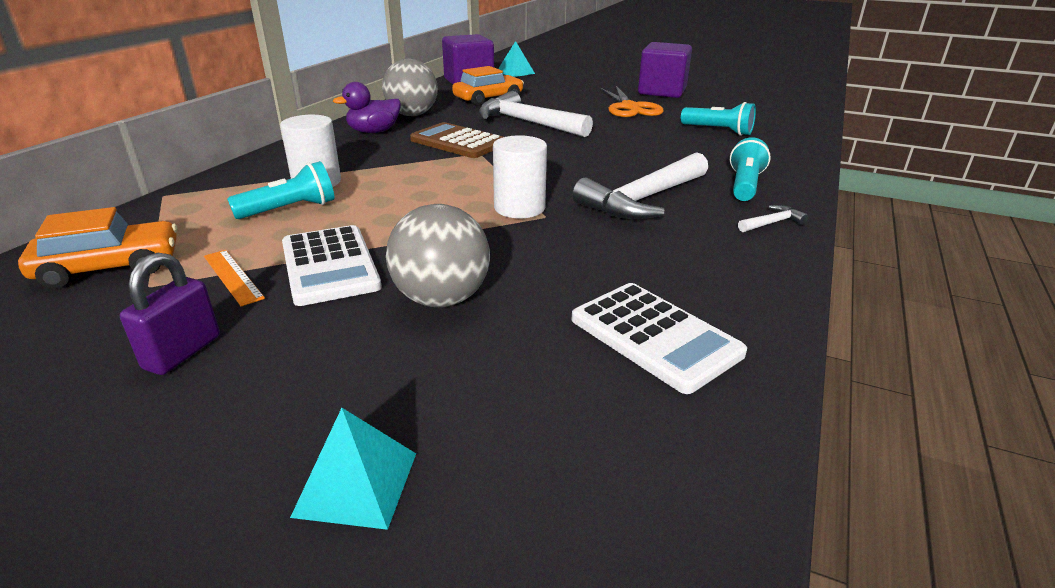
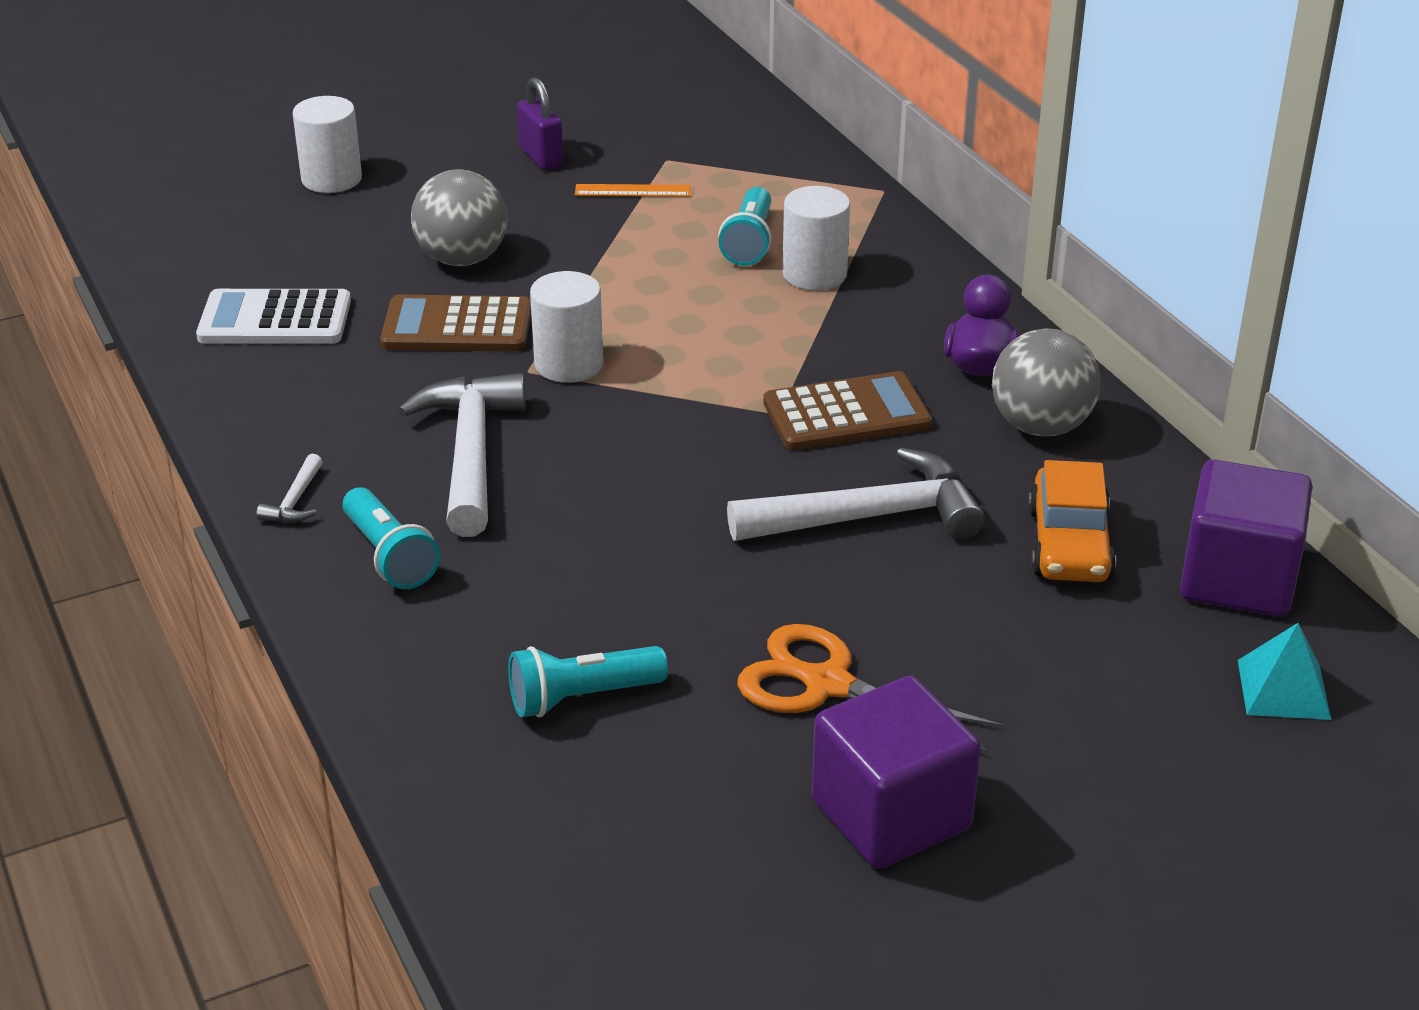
camera: 130 degrees right, 5 degrees up
(110, 267) = (724, 150): orange car -> none
(330, 265) = (591, 231): white calculator -> none
(356, 484) = (331, 179): turquoise pyramid -> white cylinder
(536, 257) = (457, 326): none -> brown calculator

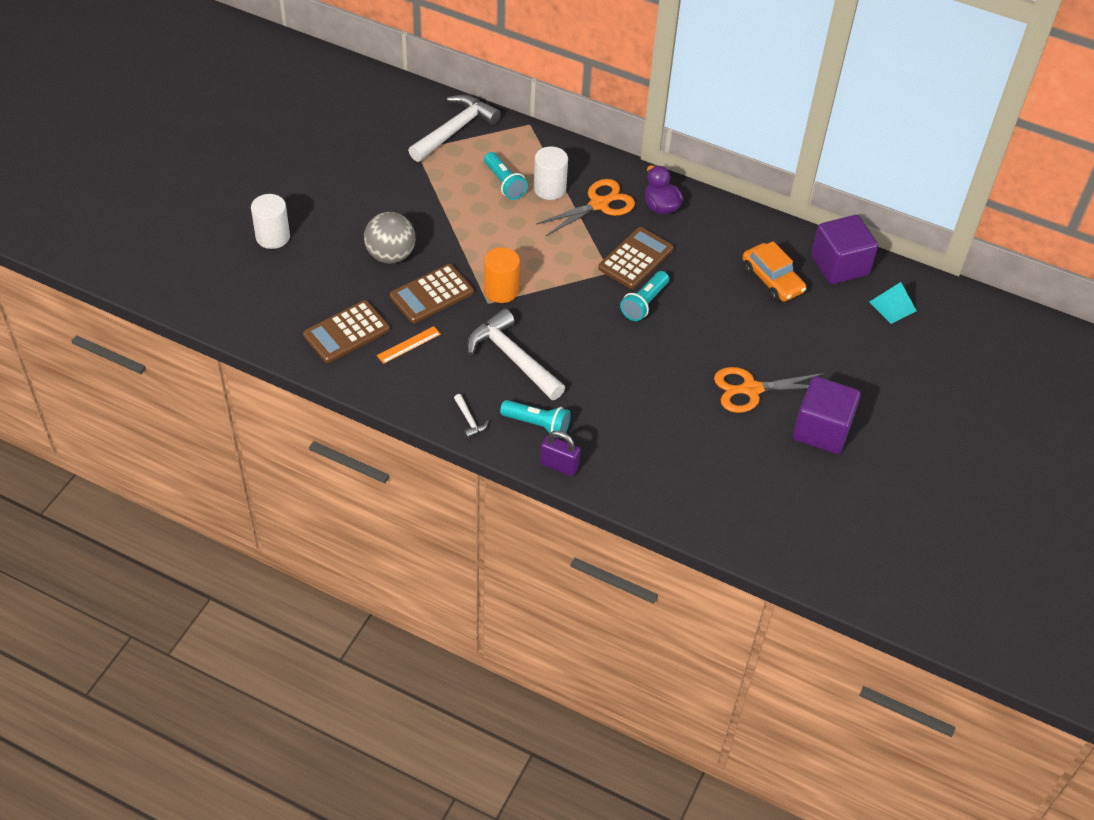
camera: 40 degrees left, 15 degrees up
(275, 320) = (346, 332): white calculator -> brown calculator
(541, 157) = (357, 175): purple padlock -> purple padlock (559, 465)
(568, 364) = (501, 290): white cylinder -> orange cylinder
(582, 697) = (676, 444): turquoise flashlight -> turquoise flashlight (644, 303)
(633, 191) = (422, 176): orange ruler -> orange ruler (409, 345)
(868, 517) = (693, 306): white hammer -> white hammer (455, 130)
(874, 323) = (600, 204): none -> orange scissors
(1040, 426) = (711, 227): grey ball -> none

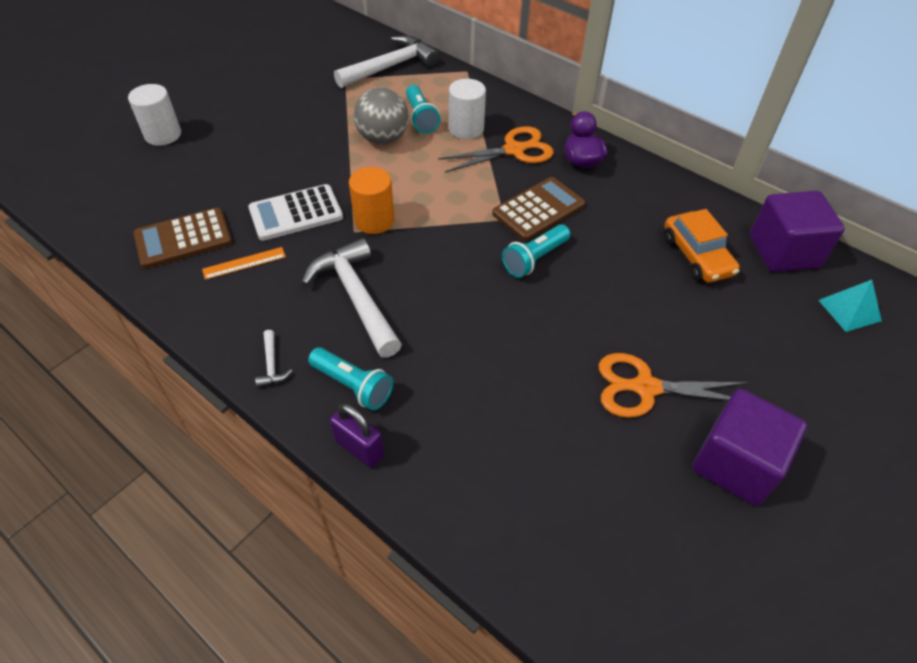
camera: 15 degrees right, 0 degrees up
(390, 255) = (272, 168): grey ball -> grey ball (383, 139)
(431, 294) = (296, 213): brown calculator -> white calculator

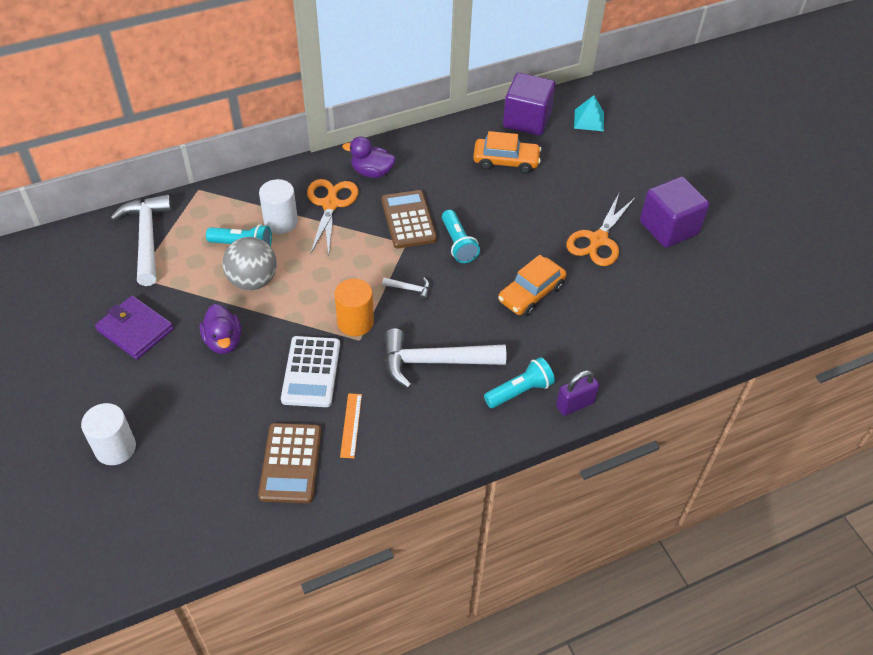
camera: 65 degrees left, 0 degrees up
(271, 365) = (474, 435): white hammer -> white hammer (410, 289)
(288, 98) = (135, 330): none -> purple wallet
(303, 148) = (224, 341): none -> purple duck
(506, 348) = (531, 293): none -> orange car

